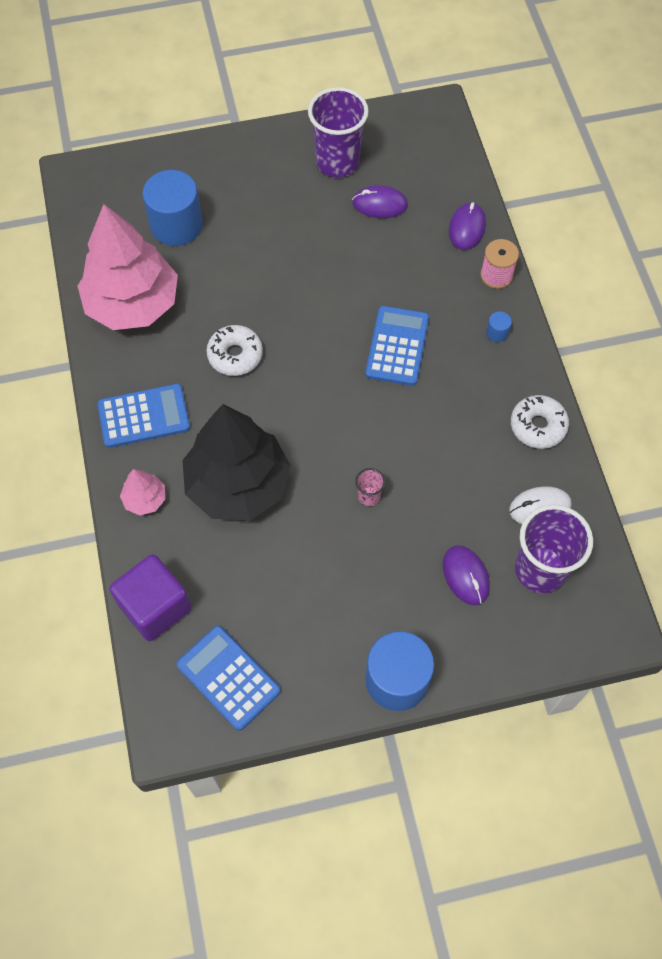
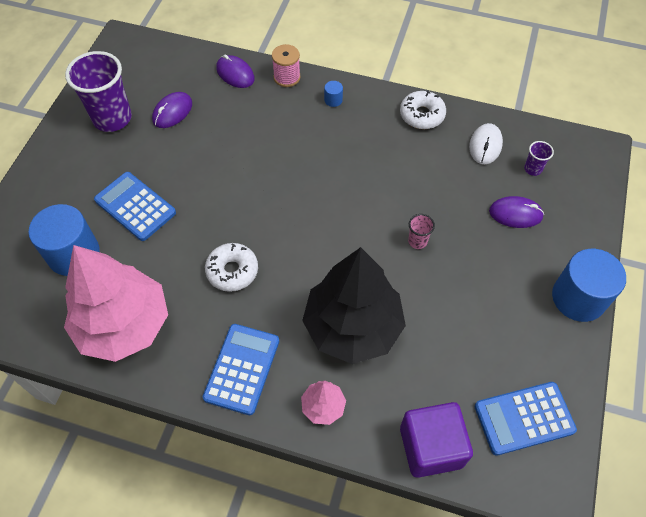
camera: 60 degrees left, 5 degrees down
(397, 346) = (302, 161): blue calculator -> blue calculator (135, 206)
(540, 569) = (533, 169): purple cup -> purple cup, size x0.44

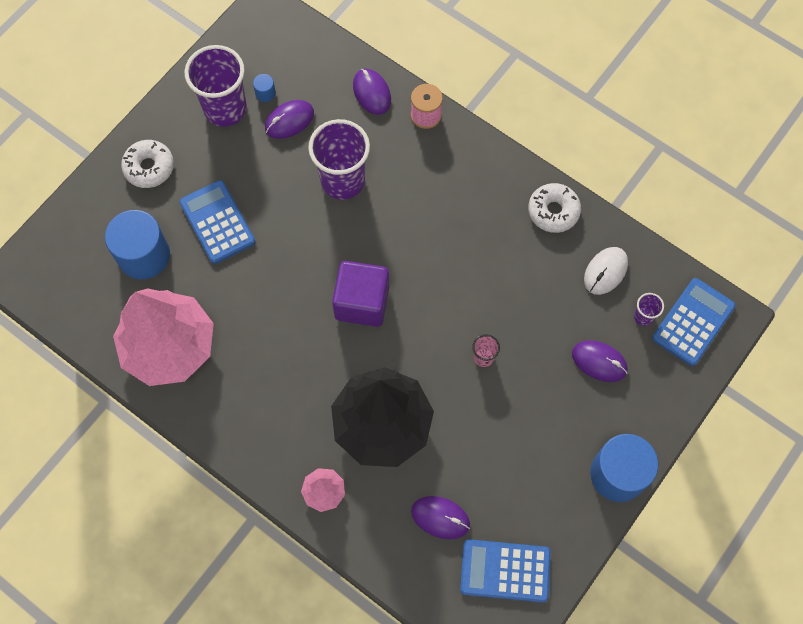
camera: 20 degrees right, 10 degrees up
(232, 271) = (288, 326): white donut -> white donut (149, 167)
(236, 143) = (342, 181): none -> purple cup
(242, 369) = (263, 429): blue calculator -> blue calculator (693, 322)
(333, 100) = (465, 161): blue cylinder -> blue cylinder (265, 93)
(431, 447) = (406, 565): purple cube -> purple cube (362, 302)
(442, 391) = (440, 518): none -> purple mouse

